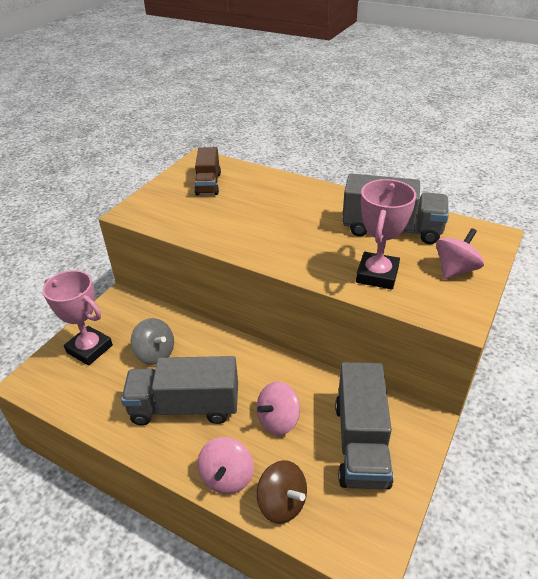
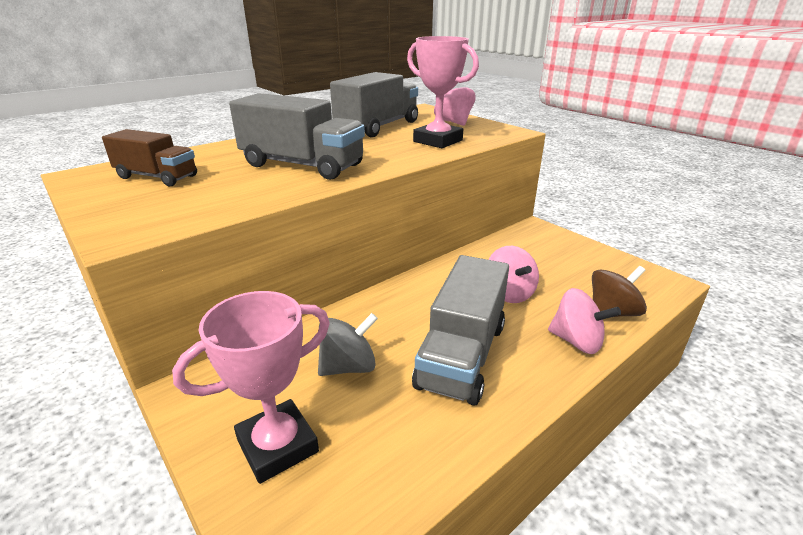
camera: 70 degrees left, 10 degrees down
(361, 443) = (549, 258): grey truck -> grey truck (302, 165)

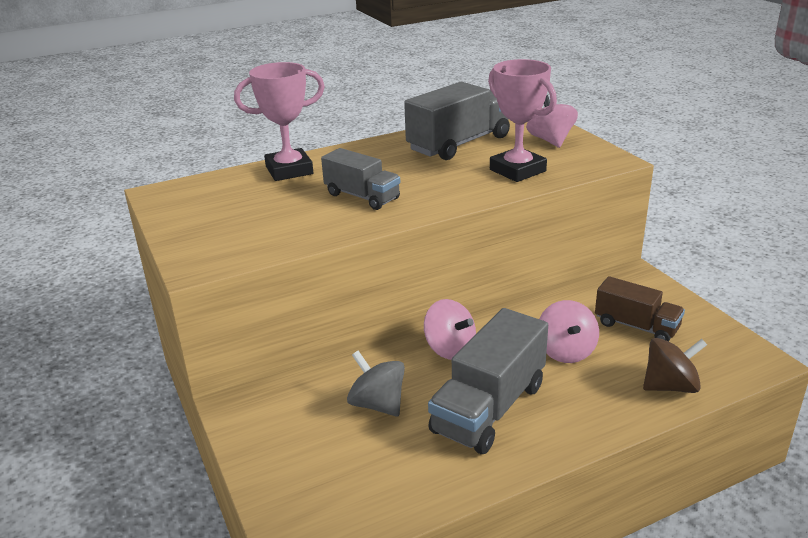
camera: 15 degrees right, 0 degrees up
(157, 177) = (225, 201): brown truck -> brown truck (636, 326)
(277, 445) = (302, 461): pink trophy -> pink trophy (289, 170)
(302, 165) = (362, 196): grey truck -> grey truck, size x0.63
(348, 366) = (377, 404): grey spinning top -> grey spinning top turned 120 degrees counterclockwise
(576, 341) = (614, 410): pink spinning top -> pink spinning top (449, 349)

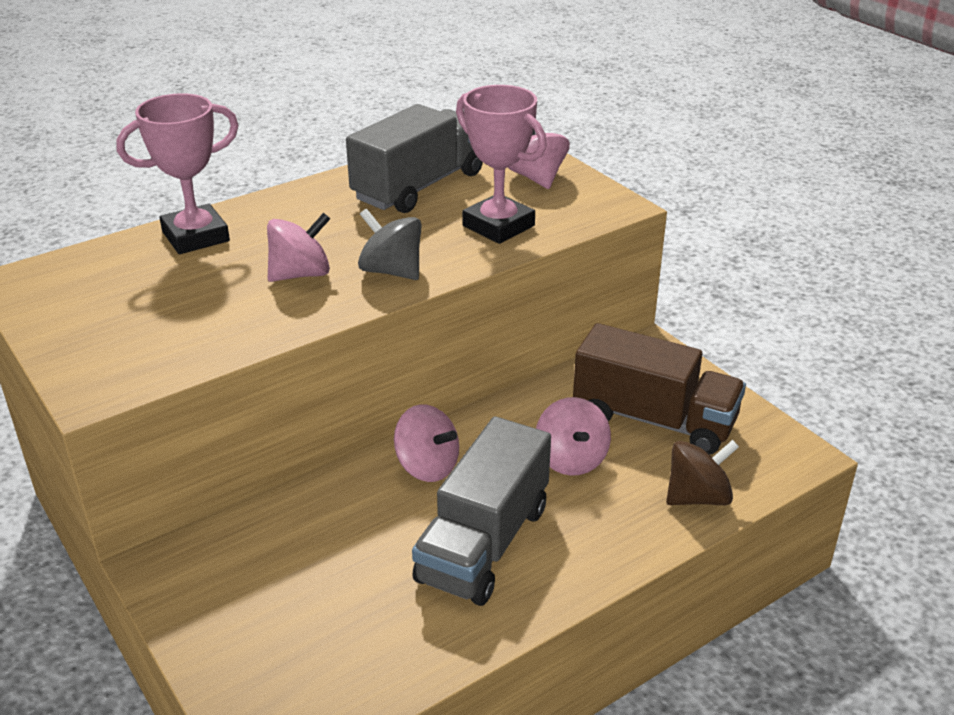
camera: 10 degrees left, 5 degrees up
(362, 196) = (300, 274): grey truck -> pink spinning top
(377, 404) = (344, 549): grey spinning top -> grey spinning top (391, 271)
(636, 326) = (654, 419): brown truck -> brown truck, size x1.59

